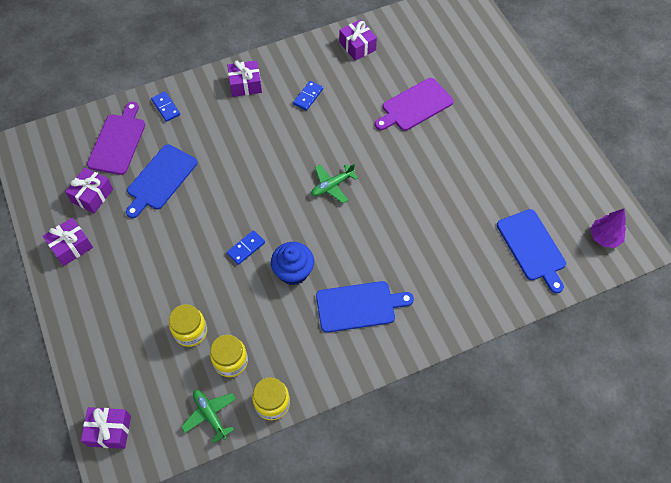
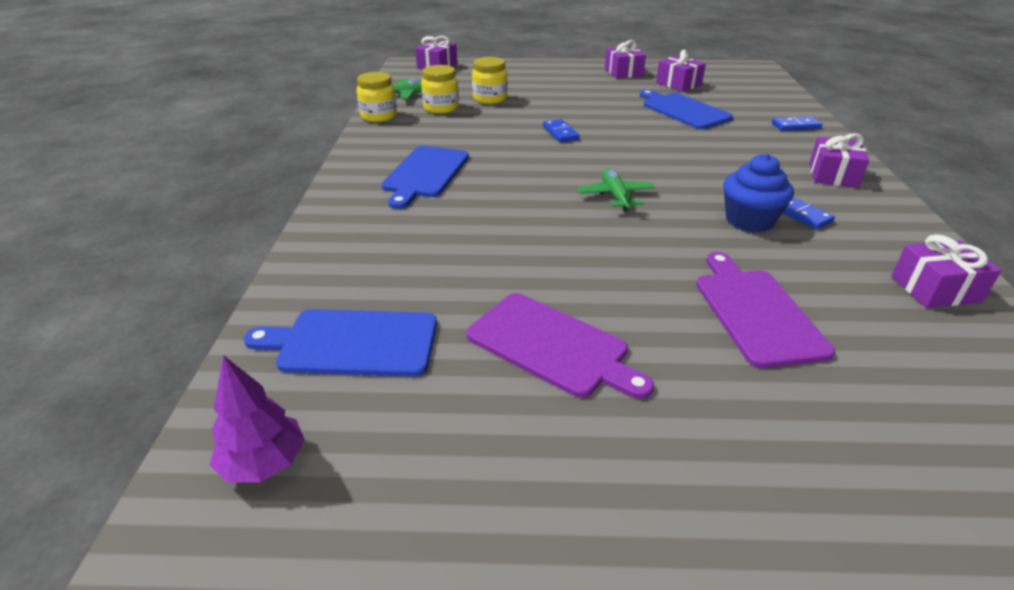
camera: 115 degrees right, 25 degrees down
(118, 141) = (747, 100): purple cutting board -> purple cutting board (552, 346)
(293, 271) = (508, 149): blue cupcake -> blue cupcake (749, 220)

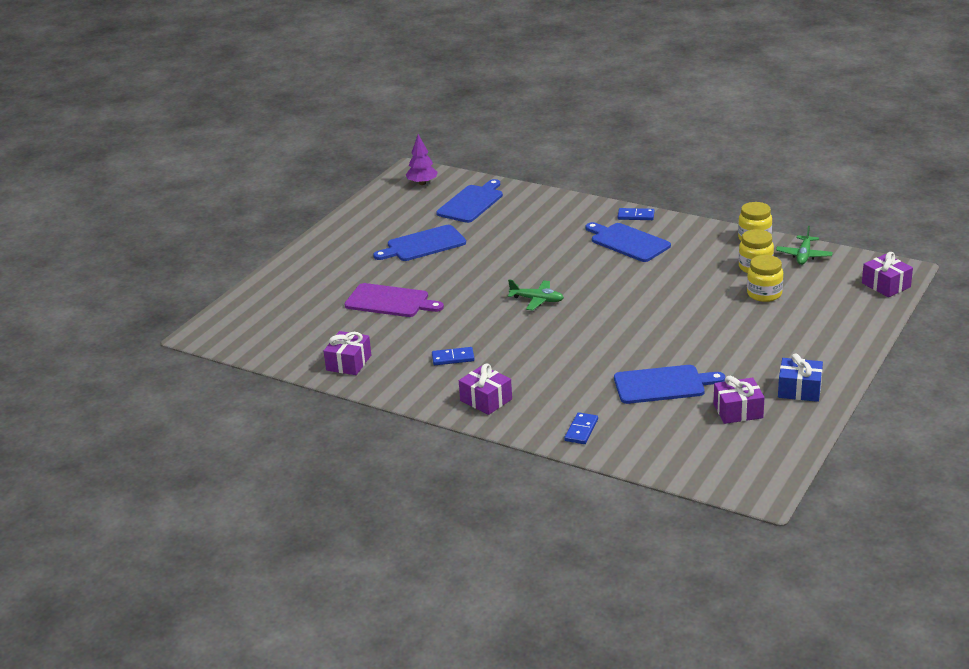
camera: 120 degrees right, 5 degrees down
(552, 346) = (423, 244): purple cutting board -> blue cutting board
(560, 133) = (658, 308): blue domino -> blue domino (636, 216)
(623, 72) = (799, 390): purple gift -> blue gift
(749, 220) = (464, 336): blue cupcake -> none

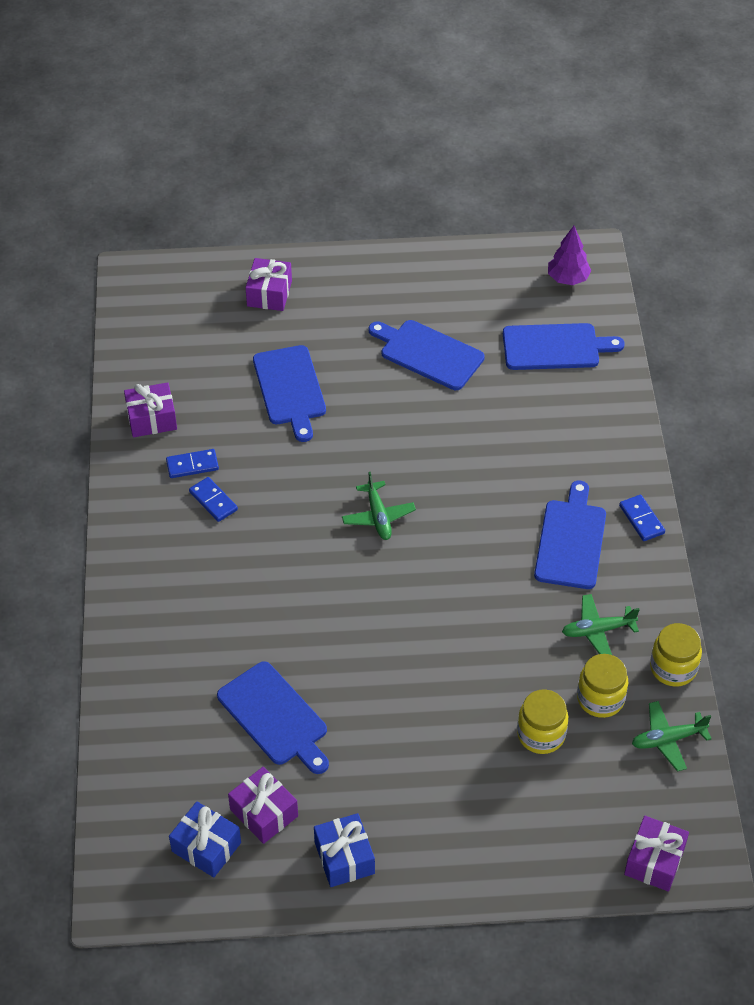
camera: 55 degrees right, 20 degrees up
(390, 301) = (290, 389): purple cutting board -> blue cutting board
(486, 400) = (151, 569): purple gift -> purple gift (269, 293)
(581, 430) = (143, 681): blue domino -> blue domino (192, 465)
(704, 253) = (597, 630): none -> green plane
(747, 442) = (206, 847): none -> blue gift

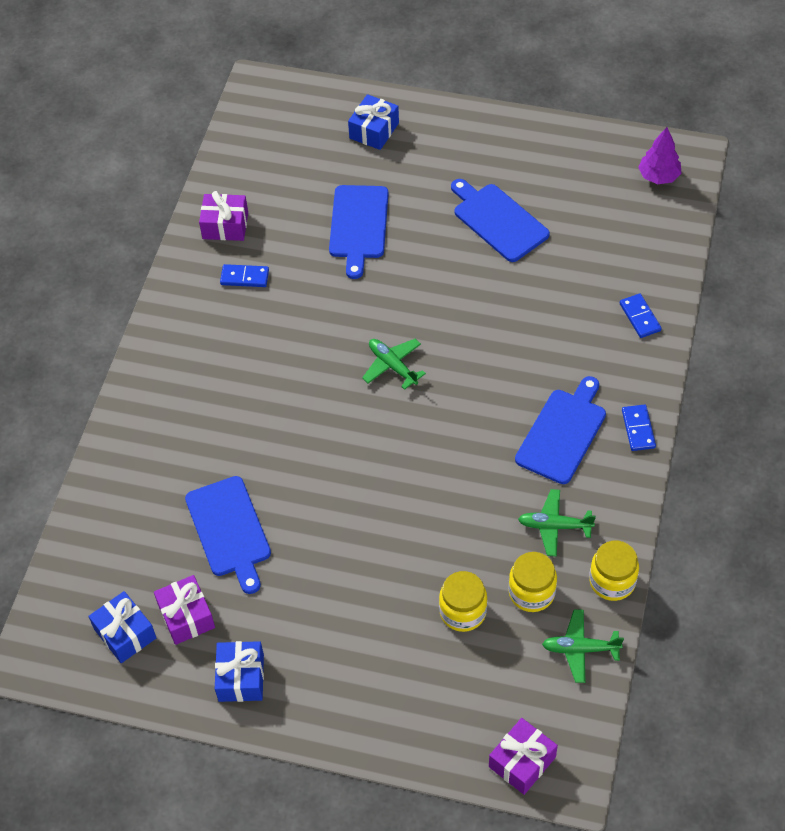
camera: 20 degrees right, 5 degrees up
(213, 501) = (250, 315): blue domino -> blue domino (640, 317)
(269, 293) = (374, 130): purple gift -> blue gift
(378, 516) = (392, 366): green plane -> green plane turned 135 degrees clockwise
(555, 347) = (620, 241): blue cutting board -> none

